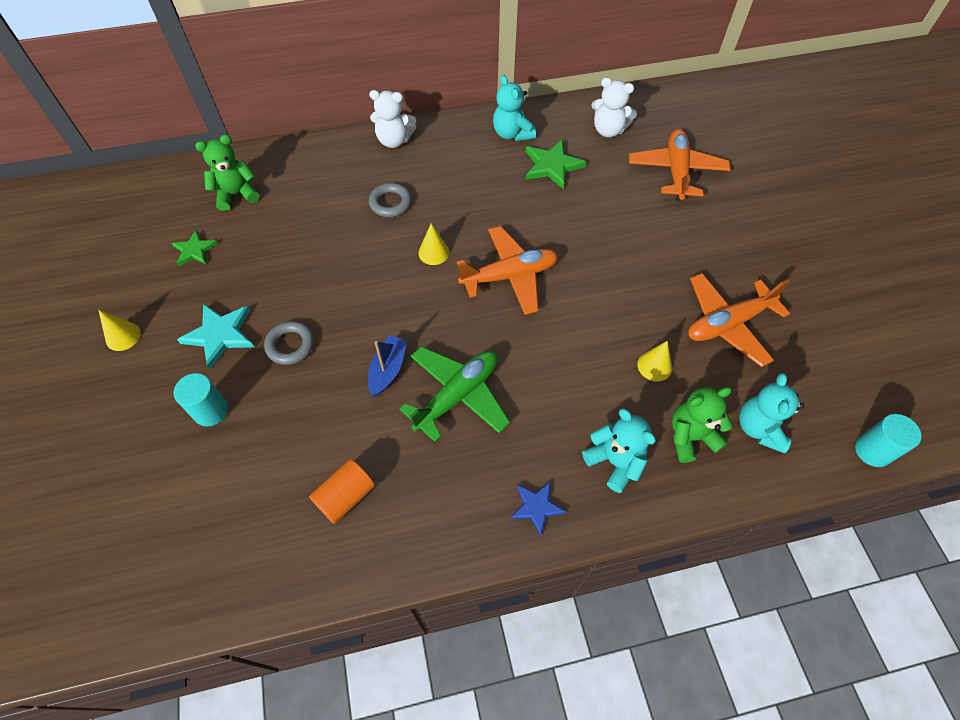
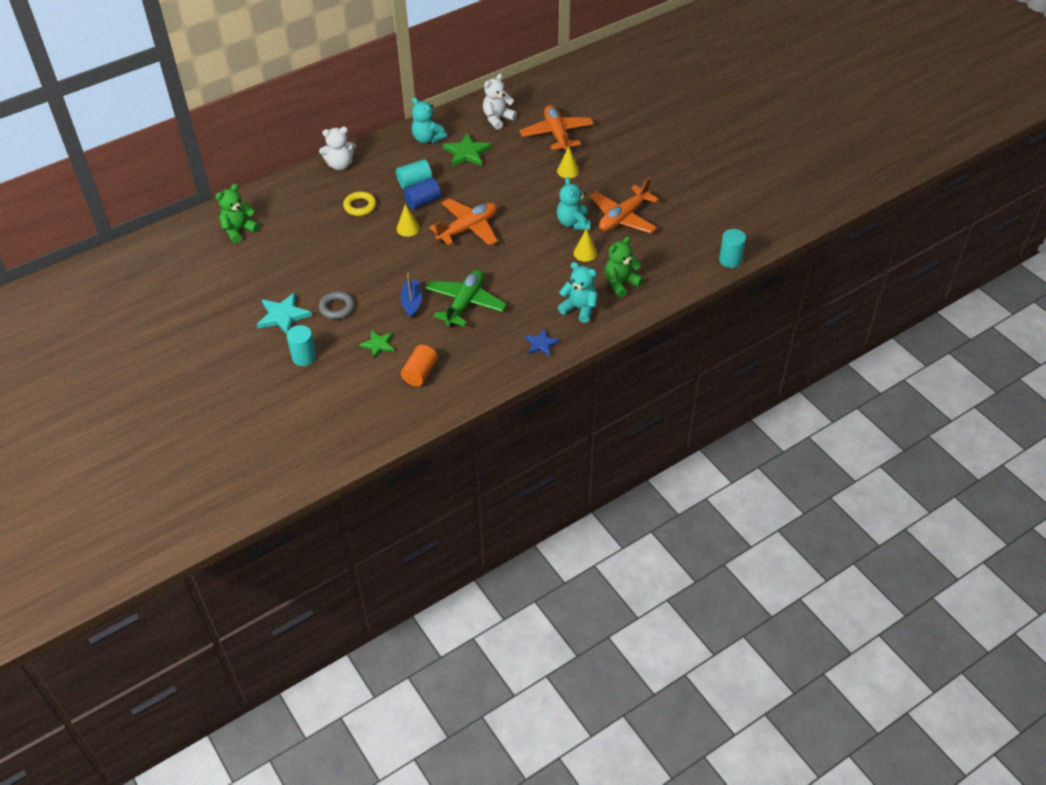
camera: 20 degrees left, 10 degrees down
(123, 336) = (212, 335): yellow cone -> yellow cone (568, 171)
(195, 250) = (230, 273): green star -> green star (378, 344)
(390, 203) = (360, 206): grey ring -> yellow ring
(469, 219) = (422, 201): none -> blue cylinder
(471, 188) = (414, 182): none -> turquoise cylinder
(608, 130) = (498, 119): white teddy bear -> white teddy bear turned 135 degrees clockwise
(759, 428) = (661, 267): turquoise teddy bear -> turquoise teddy bear (573, 223)

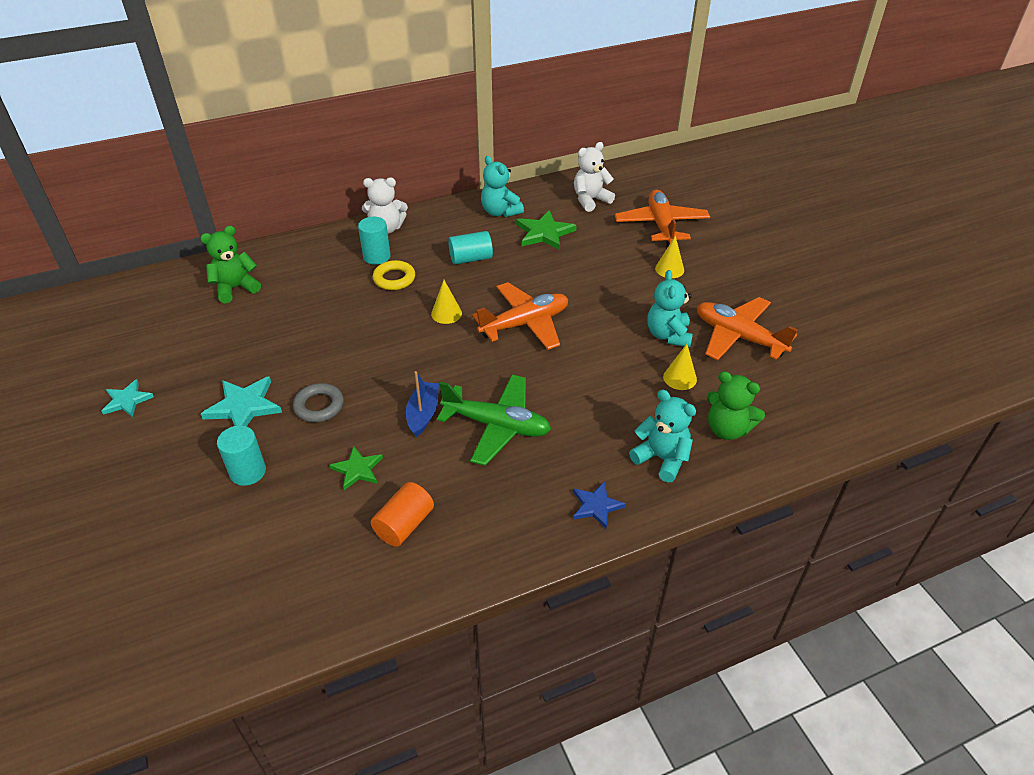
camera: 10 degrees right, 5 degrees down
(196, 323) = (127, 400): none -> turquoise star
(422, 201) = (474, 283): blue cylinder -> none
(465, 303) = (497, 426): green plane -> green plane turned 75 degrees clockwise
(621, 283) = (727, 429): green teddy bear -> green teddy bear turned 120 degrees counterclockwise
(623, 217) = (738, 337): orange plane -> orange plane turned 75 degrees clockwise
(730, 260) = (893, 417): turquoise cylinder -> turquoise cylinder (377, 256)

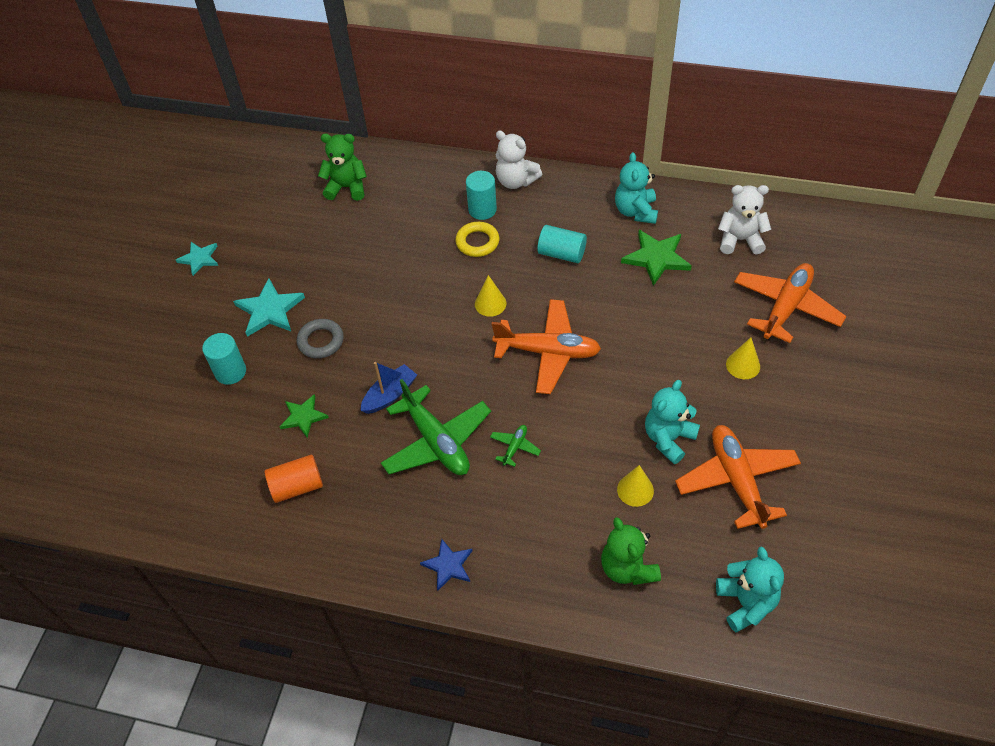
camera: 40 degrees right, 10 degrees up
(564, 397) = (515, 447): none -> green plane
(661, 459) = (541, 558): turquoise teddy bear -> turquoise teddy bear (746, 603)

